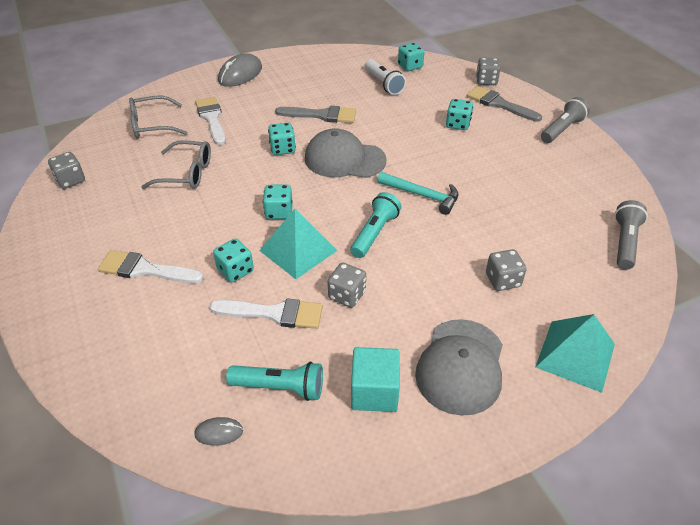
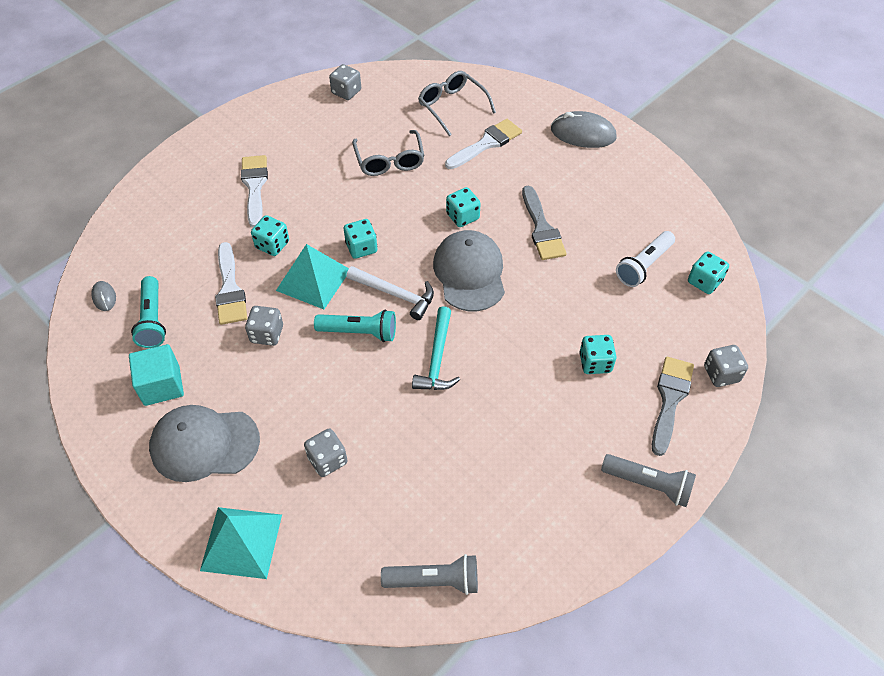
camera: 70 degrees right, 10 degrees up
(344, 203) = (395, 294): none -> white hammer

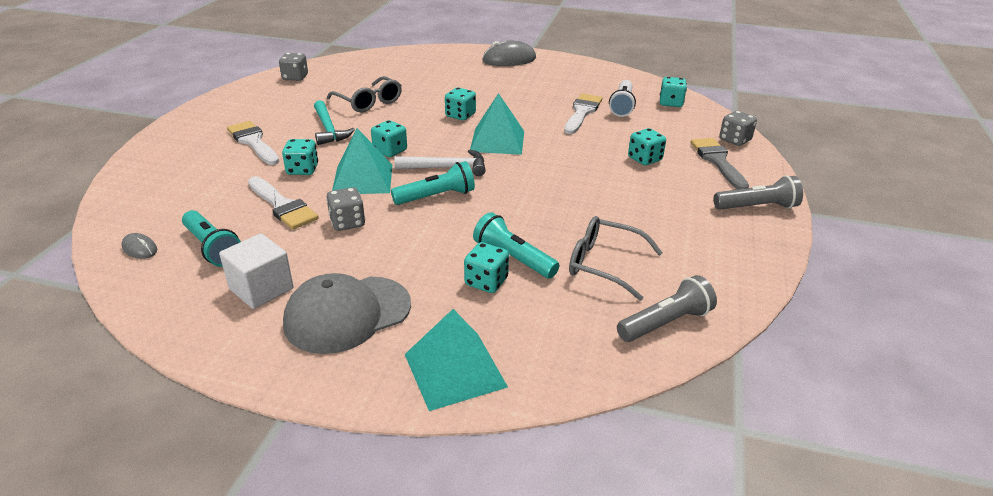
camera: 30 degrees left, 20 degrees down
(162, 385) = (261, 289): turquoise cube -> white cube
(327, 460) = (486, 282): grey dice -> turquoise dice
(368, 443) = (513, 258): none -> turquoise flashlight
(437, 358) = (520, 192): turquoise hammer -> turquoise hammer (328, 129)
(452, 106) = (394, 67): grey glasses -> grey glasses (604, 264)
(469, 273) = (497, 141): grey cap -> turquoise pyramid
(486, 143) = (441, 78): white brush -> white brush (582, 112)
(542, 228) = (529, 107): grey brush -> none

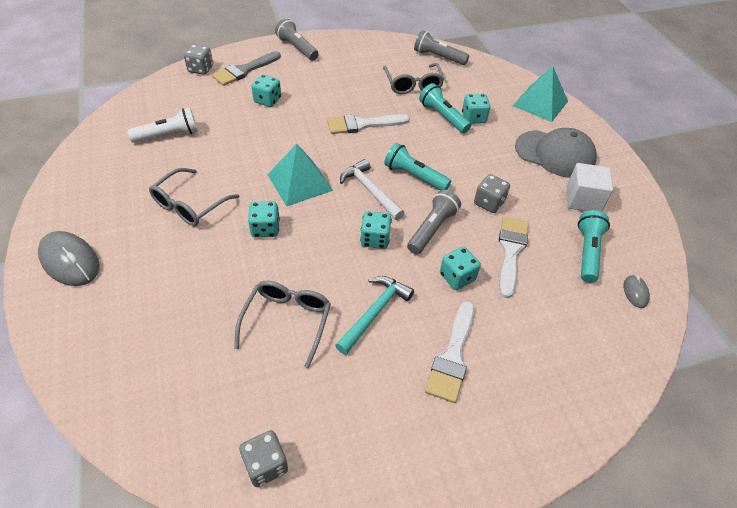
camera: 125 degrees left, 15 degrees up
(363, 179) = (432, 229): turquoise pyramid -> grey flashlight
(513, 258) = (443, 116): turquoise flashlight -> turquoise flashlight turned 135 degrees clockwise
(521, 97) = (190, 205): none -> grey glasses
(582, 112) = (201, 154): white brush -> white brush (362, 124)
(671, 103) = (143, 111): turquoise dice -> none

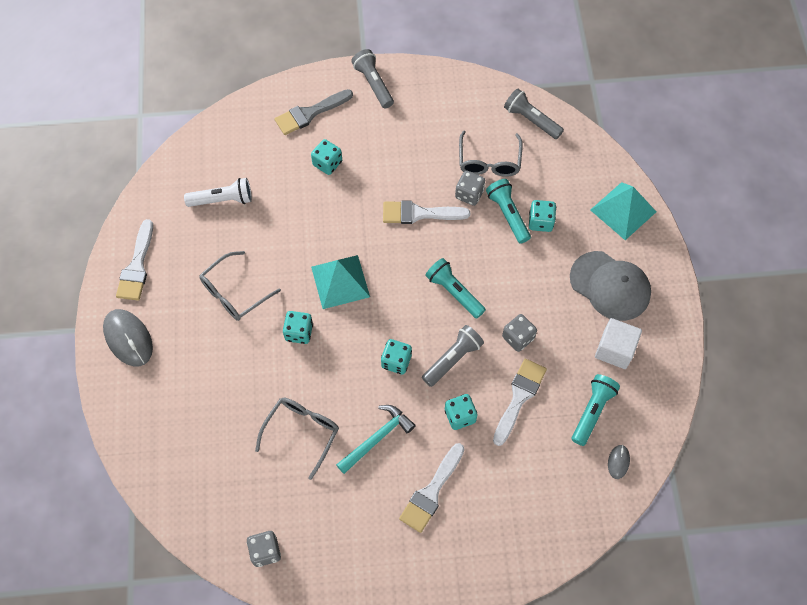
camera: 15 degrees right, 15 degrees up
(79, 196) = (137, 266): none -> white brush
(200, 69) = (264, 105): grey dice -> grey dice (469, 194)
(370, 190) = (406, 303): white hammer -> none

